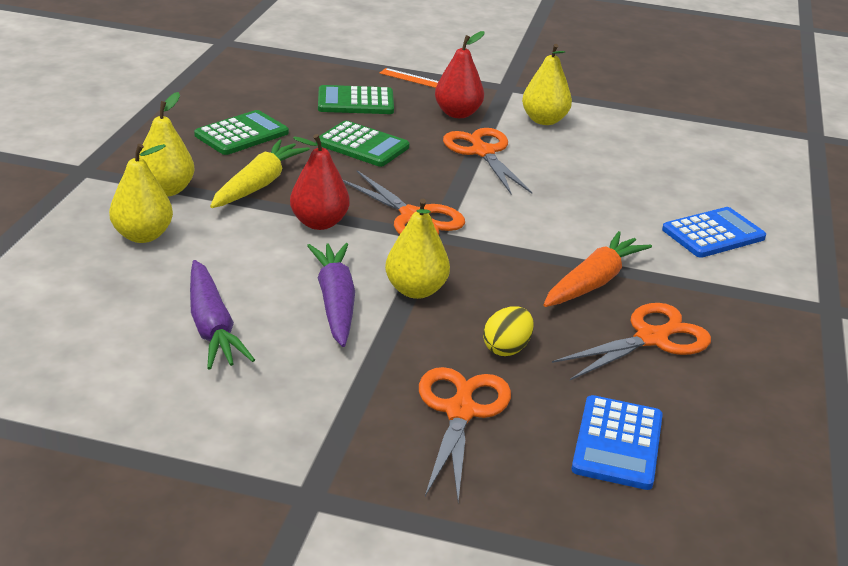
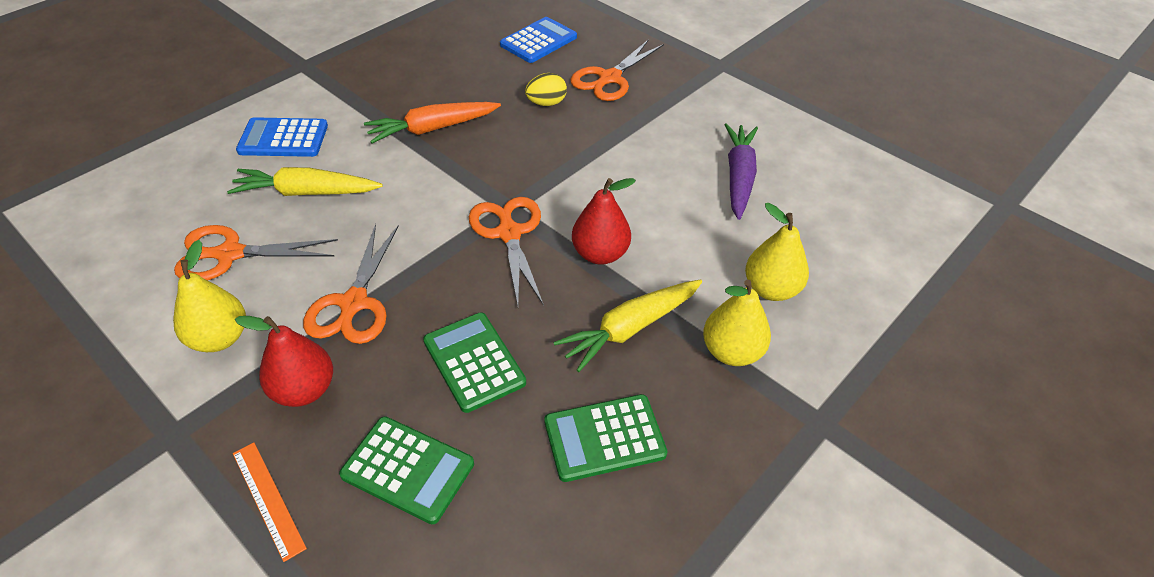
camera: 150 degrees left, 15 degrees up
(335, 302) = (637, 169): purple carrot -> none
(415, 290) = (570, 161): yellow pear -> none
(622, 201) = (307, 192): none -> yellow carrot
(652, 338) = (446, 82): orange scissors -> orange scissors (229, 254)

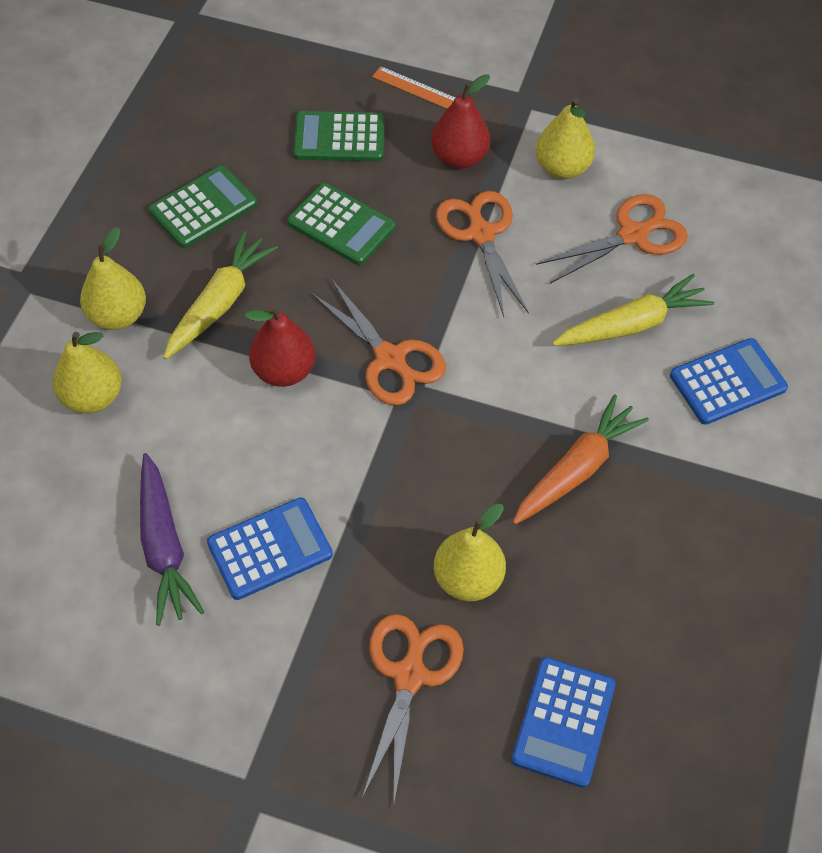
camera: 155 degrees right, 10 degrees up
(546, 103) = (468, 579): yellow egg -> yellow pear
(665, 153) = (270, 549): none -> blue calculator

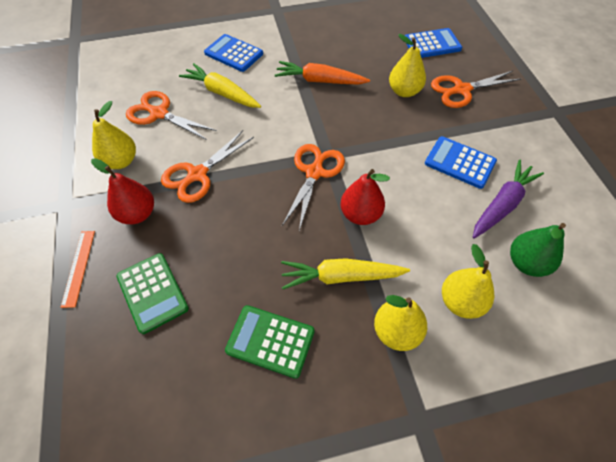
camera: 120 degrees left, 0 degrees up
(71, 504) = (526, 263): none -> green pear
(341, 225) = (233, 246): green calculator -> none

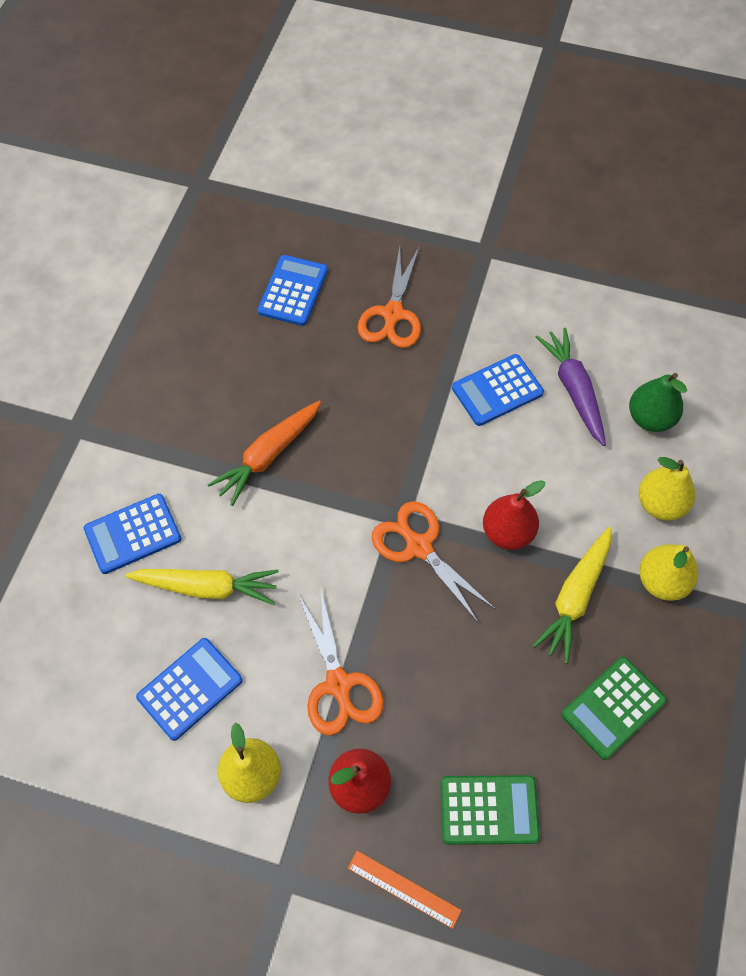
camera: 60 degrees left, 5 degrees up
(159, 113) = (190, 689): orange scissors -> blue calculator
(222, 93) = (206, 587): yellow carrot -> yellow carrot turned 150 degrees counterclockwise
(404, 91) = (353, 374): yellow pear -> none

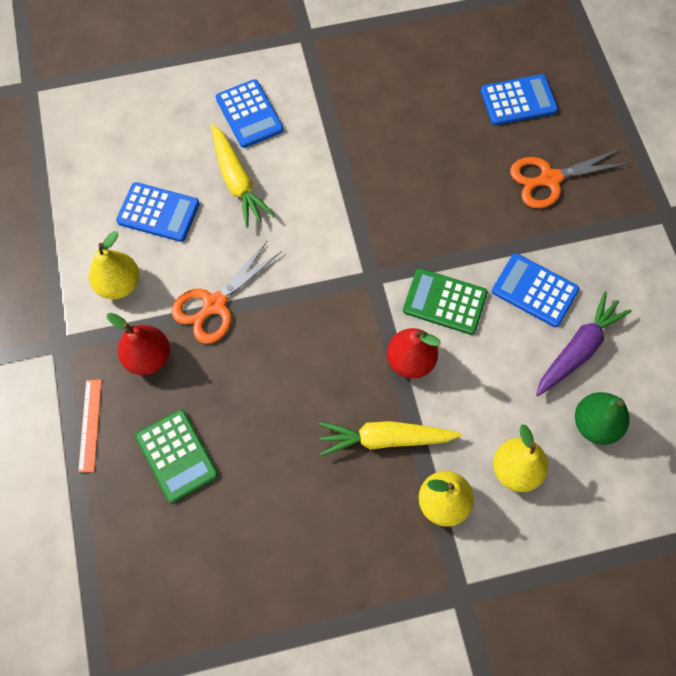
camera: 60 degrees right, 5 degrees up
(133, 534) = (249, 114): blue calculator -> blue calculator turned 150 degrees counterclockwise
(268, 455) = (365, 162): orange carrot -> none
(418, 546) = (357, 302): orange scissors -> none
(613, 707) = (308, 511): green calculator -> green calculator (444, 302)

